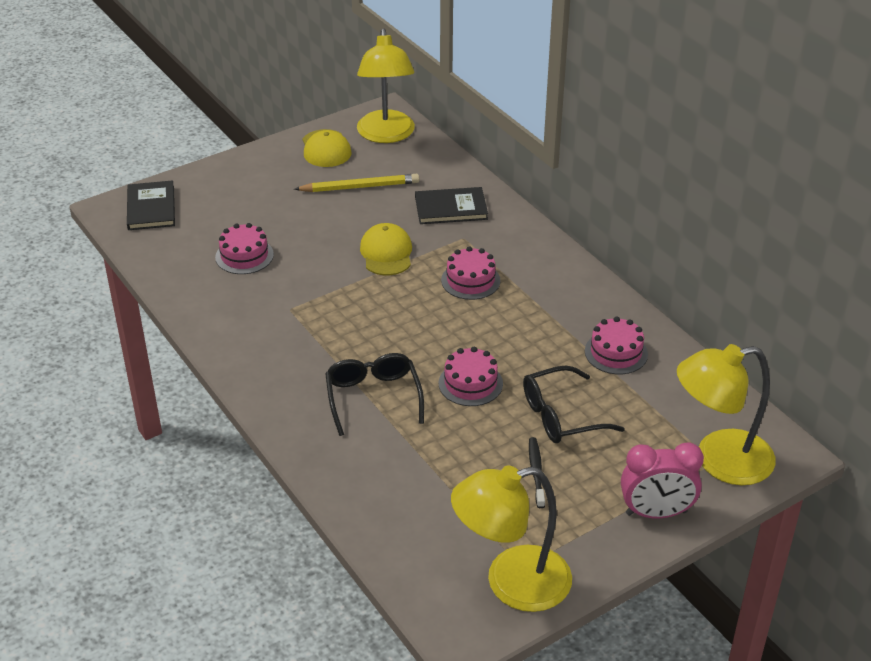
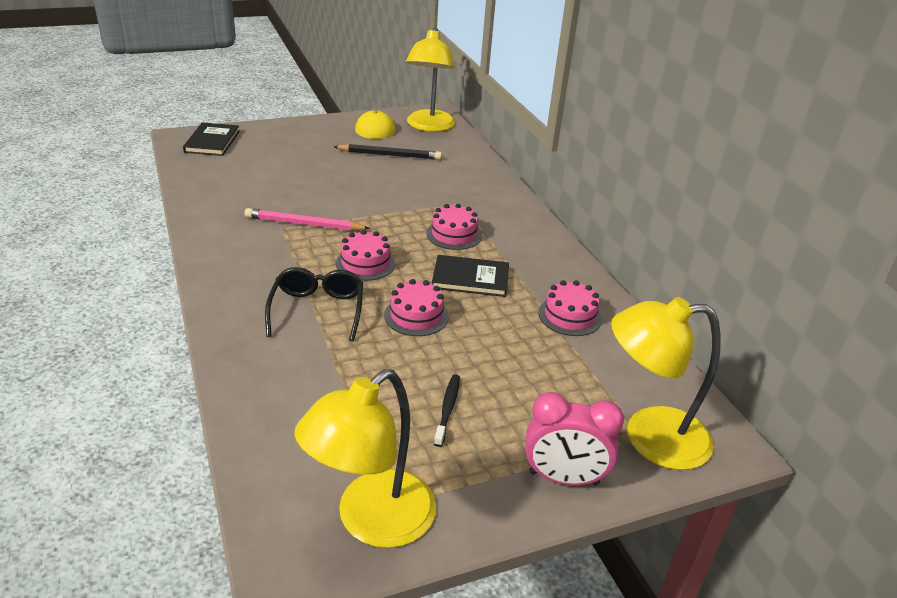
camera: 10 degrees right, 5 degrees down
(244, 256) = (266, 184): pink cake -> pink cake (365, 263)
(310, 299) = (304, 224): none -> pink pencil
(360, 187) = (390, 155): yellow pencil -> black pencil
(386, 253) = (388, 202): yellow cap -> none
(451, 208) = (460, 181): black book -> black book (470, 278)
(511, 583) = (371, 521): yellow lamp -> yellow lamp turned 45 degrees counterclockwise
(562, 416) = (495, 361): black glasses -> none

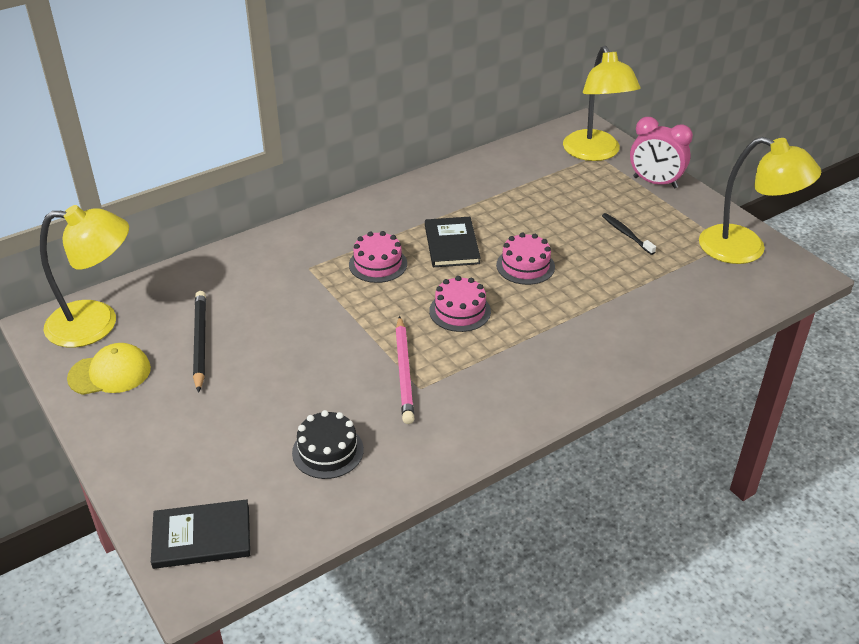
camera: 100 degrees left, 5 degrees up
(246, 184) = (328, 451): none -> black cake
(317, 310) = (552, 324): black glasses -> none
(447, 409) = (626, 234): black toothbrush -> black toothbrush turned 60 degrees clockwise
(563, 478) = (655, 182): pink clock -> pink clock turned 120 degrees clockwise
(569, 316) = (479, 189): pink cake -> none

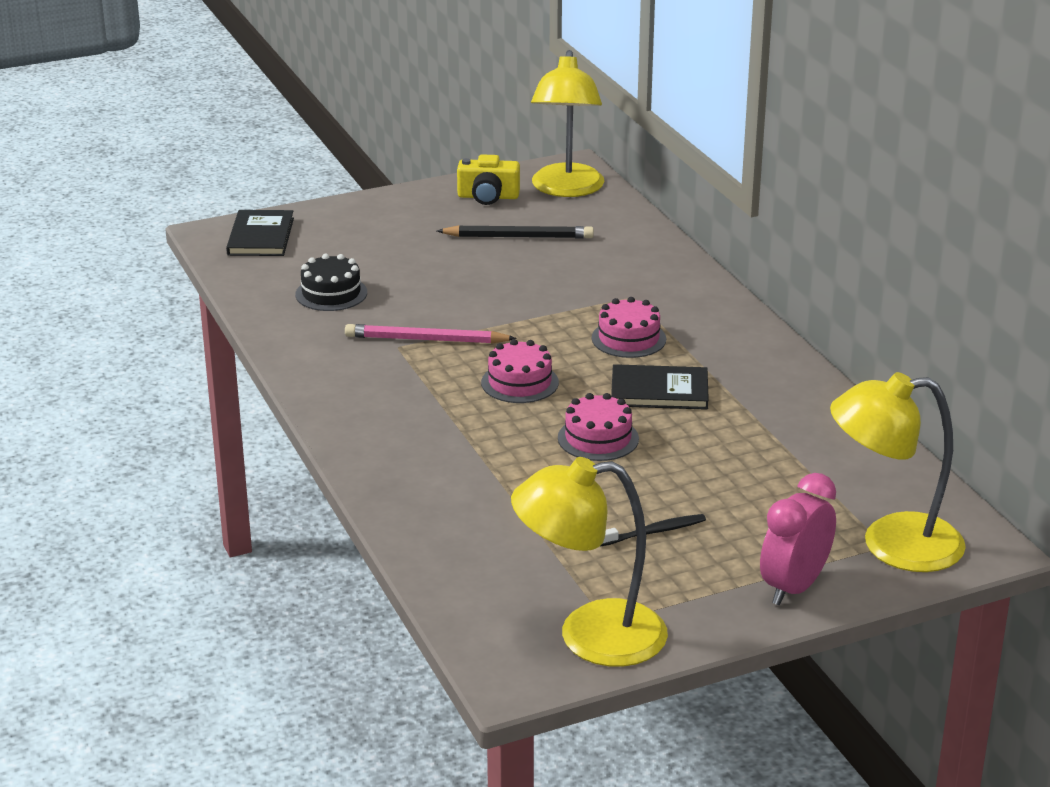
camera: 100 degrees right, 10 degrees down
(110, 373) = (488, 197): yellow cap -> yellow camera
(745, 249) = (590, 636): yellow lamp -> yellow lamp turned 45 degrees clockwise

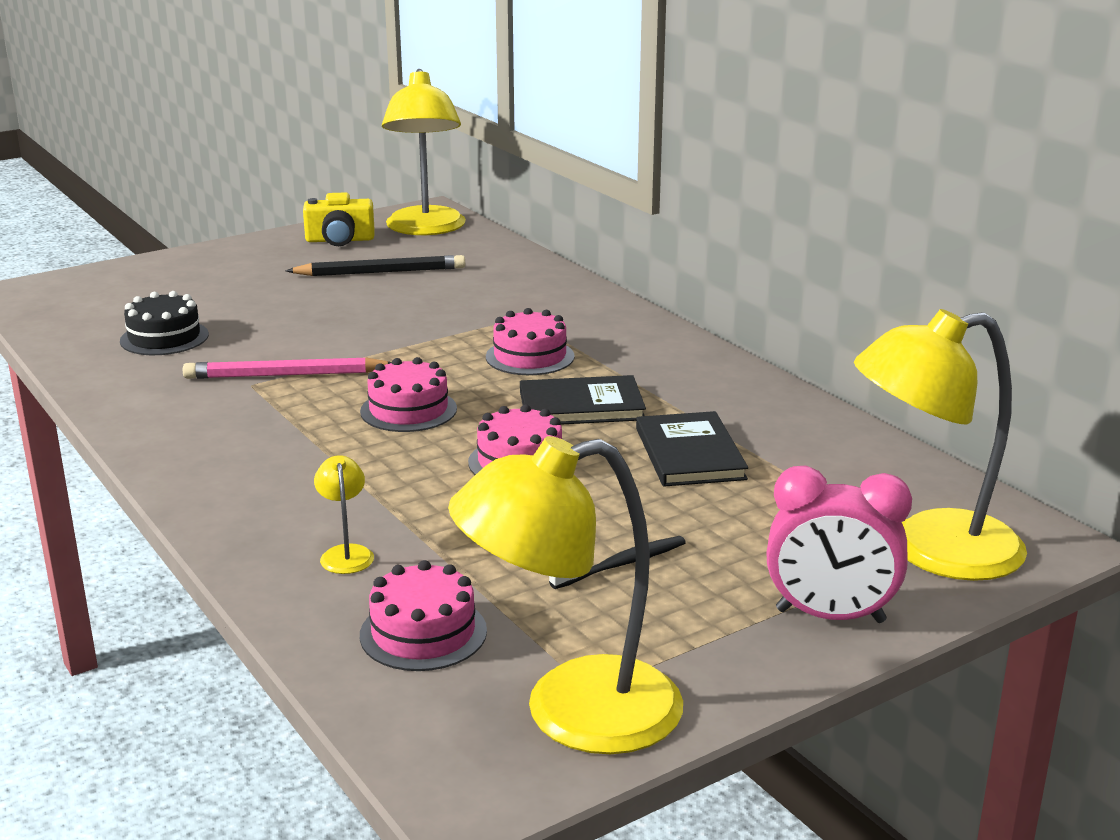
camera: 10 degrees left, 5 degrees down
(260, 236) = (77, 290): black book -> black book (689, 454)
(454, 503) = (346, 553): none -> yellow lamp
(500, 569) = (423, 633): none -> pink cake
(794, 587) = (830, 616): pink clock -> pink clock turned 105 degrees counterclockwise

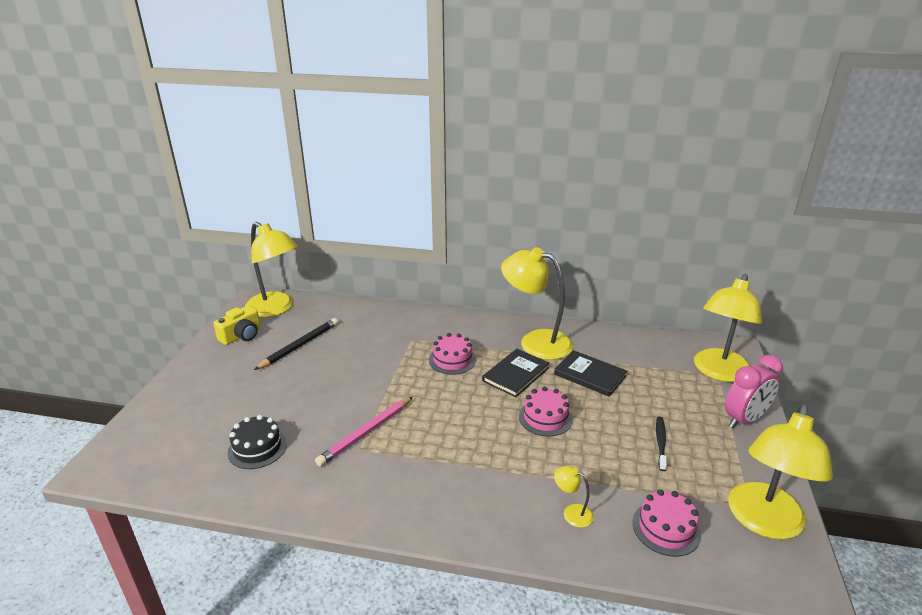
camera: 45 degrees left, 5 degrees up
(408, 410) = (456, 418): pink cake -> none
(692, 387) = (535, 342): none -> yellow lamp

